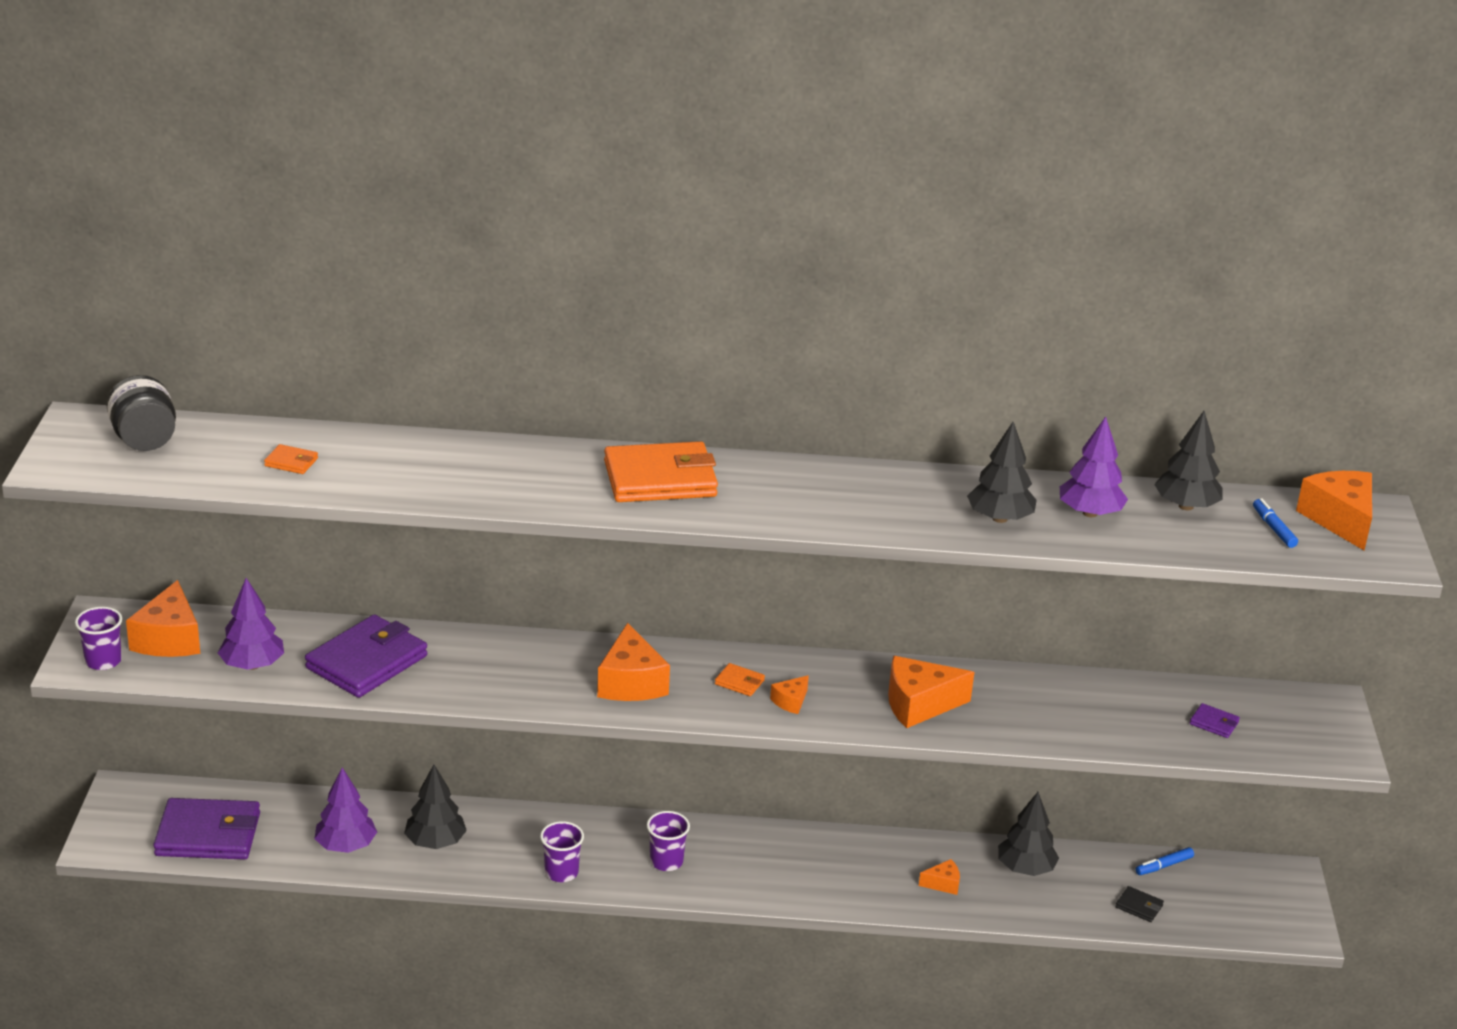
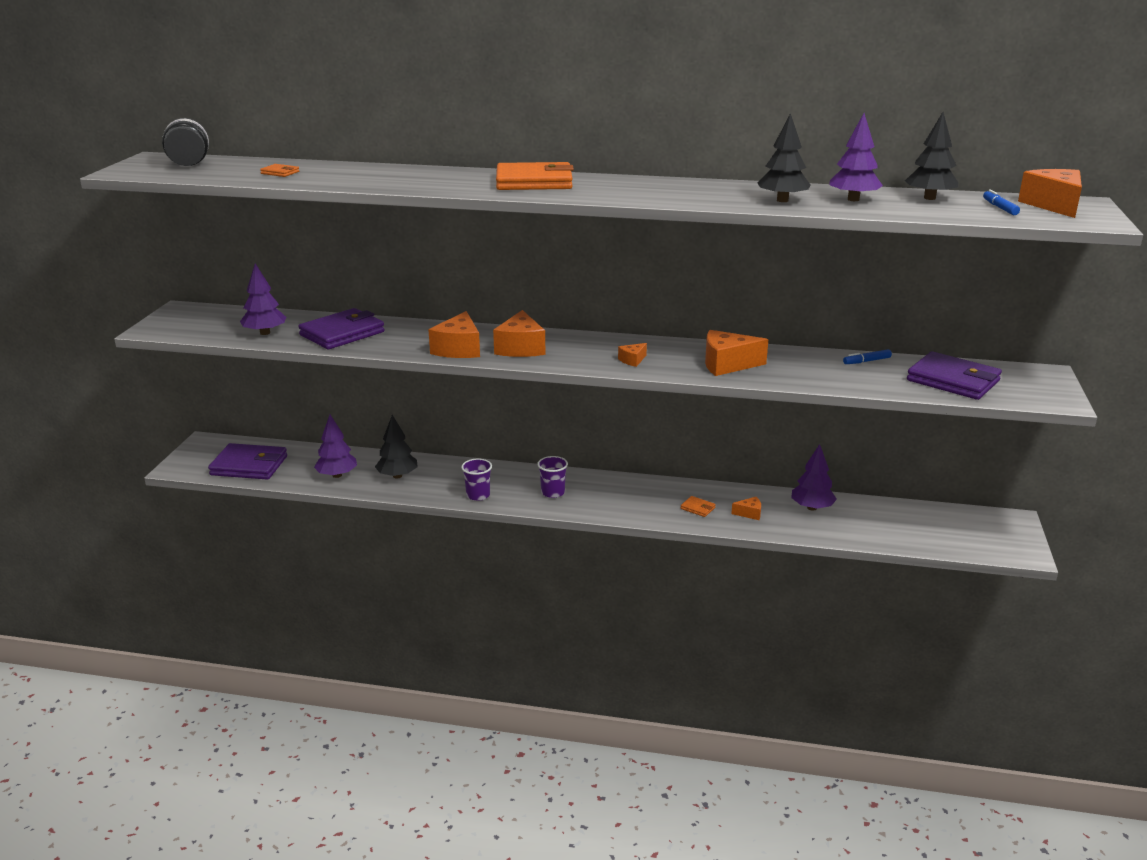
camera: 10 degrees right, 5 degrees down
(103, 661) = (168, 328): purple cup -> none
(169, 639) = (217, 320): orange cheese -> orange cheese (458, 349)
(739, 682) = (598, 350): orange wallet -> orange wallet (697, 508)
(1025, 869) = (812, 508): black tree -> purple tree
(1139, 906) = (896, 533): black wallet -> none
(1163, 866) = (916, 510): blue marker -> blue marker (866, 361)
(1214, 723) = (953, 381): purple wallet -> purple wallet, size x2.38

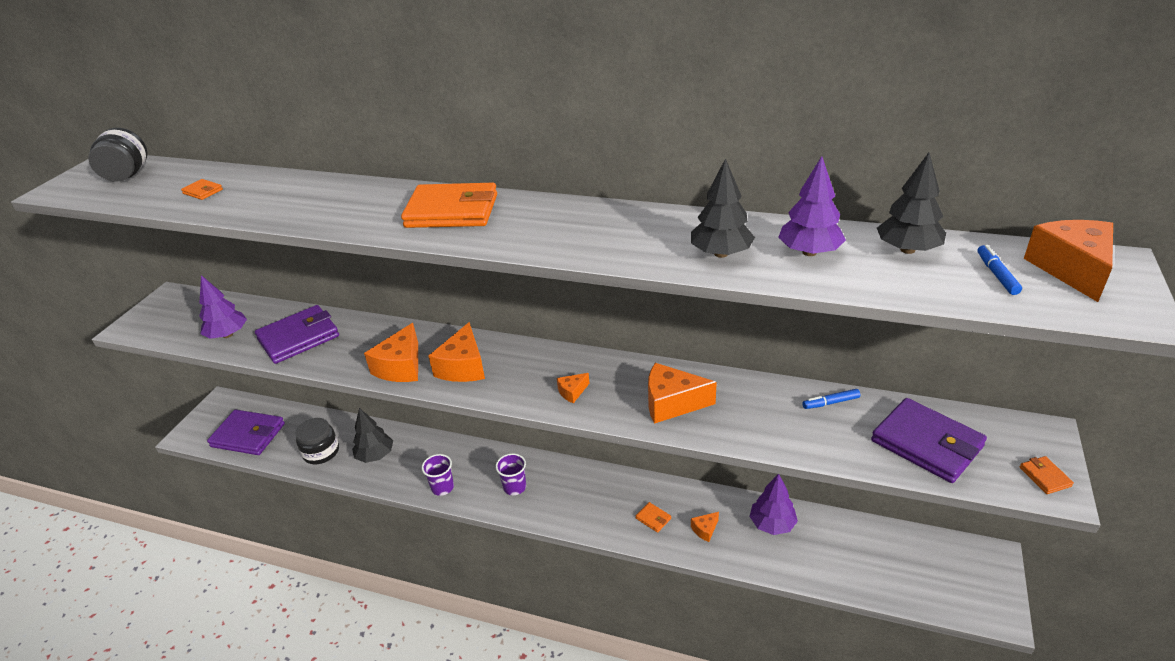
camera: 10 degrees right, 10 degrees up
(337, 475) = (321, 452): purple tree -> black jar
(749, 513) = (705, 530): orange cheese -> orange cheese turned 135 degrees clockwise
(1051, 394) = (1045, 477): none -> orange wallet

